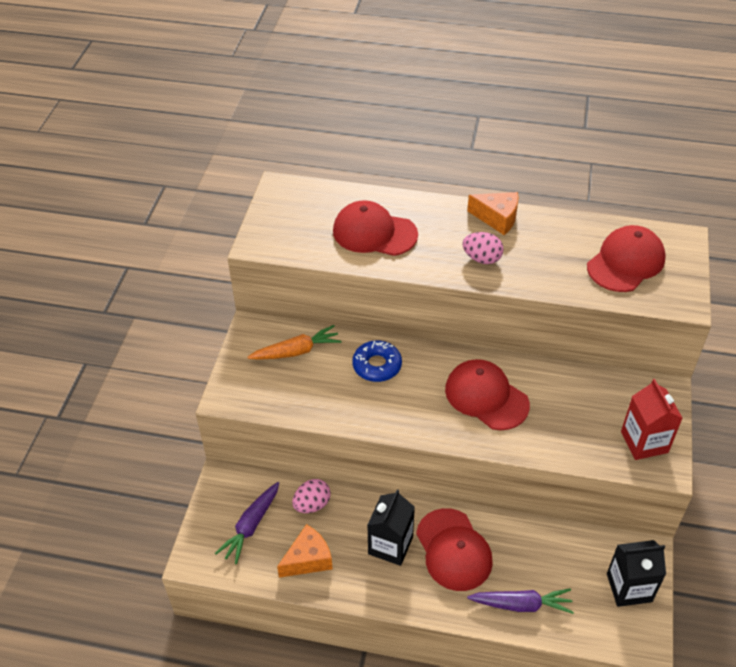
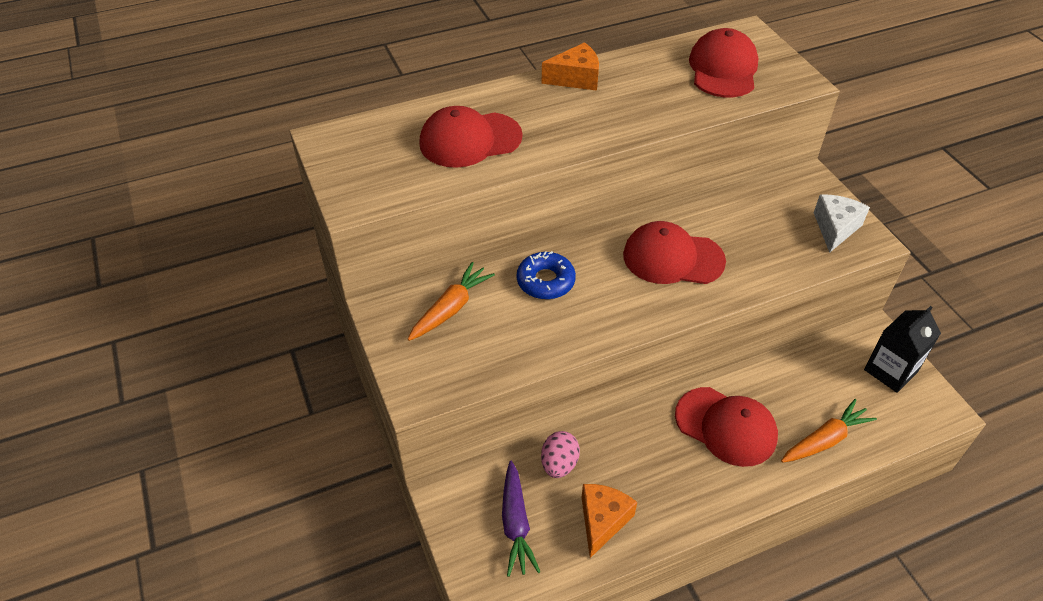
camera: 35 degrees left, 0 degrees up
(390, 545) = (667, 457): black carton -> none
(482, 258) = (597, 119): pink egg -> none
(521, 605) = (825, 440): purple carrot -> orange carrot
(644, 442) = (835, 228): red carton -> white cheese

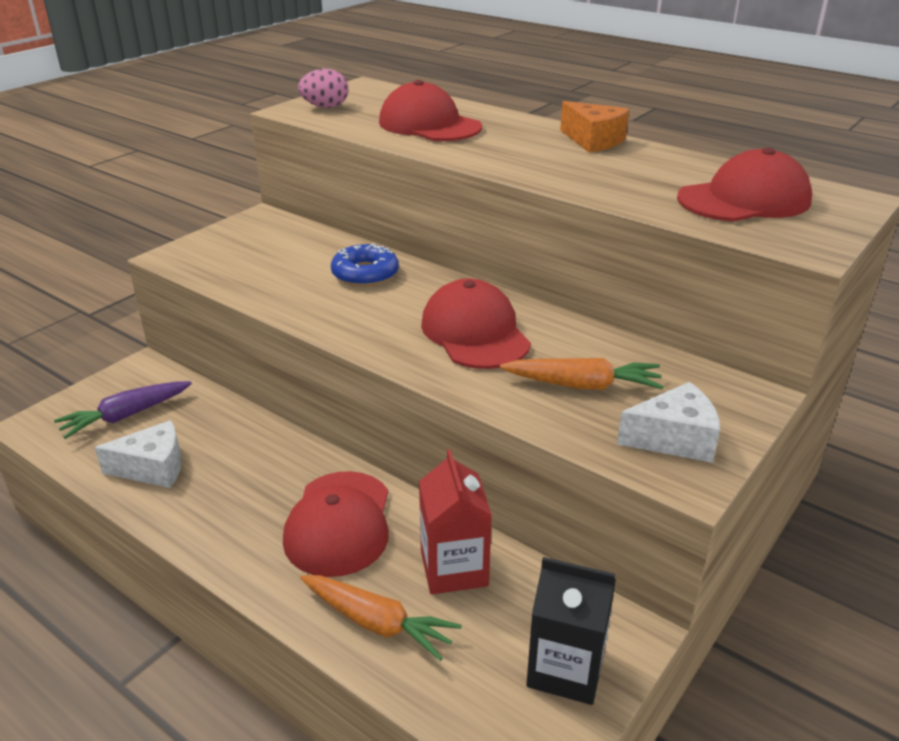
camera: 60 degrees right, 15 degrees down
(451, 308) = (287, 242): orange carrot -> orange carrot (583, 385)
(559, 464) = (212, 419): pink egg -> pink egg (325, 107)
(602, 521) = (153, 468): orange cheese -> white cheese
(795, 385) = (454, 568): none -> red carton

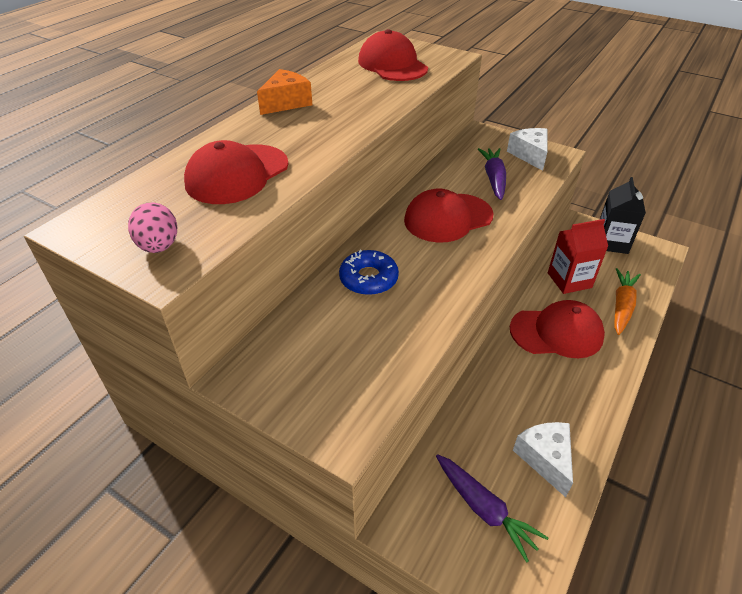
camera: 95 degrees left, 10 degrees up
(583, 385) = (493, 179): orange carrot -> purple carrot

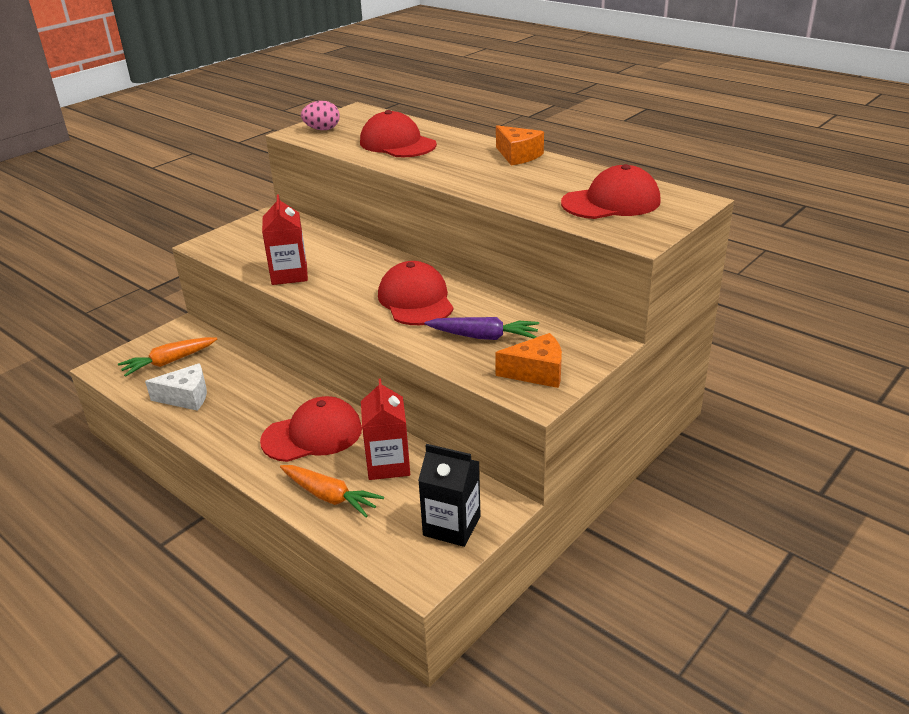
camera: 100 degrees right, 10 degrees down
(368, 279) = (344, 257): blue donut -> none
(418, 316) = (289, 274): none -> red carton
(484, 509) = (169, 362): purple carrot -> orange carrot
(530, 155) = (536, 372): white cheese -> orange cheese
(556, 332) = (312, 435): red cap -> red cap turned 120 degrees counterclockwise

